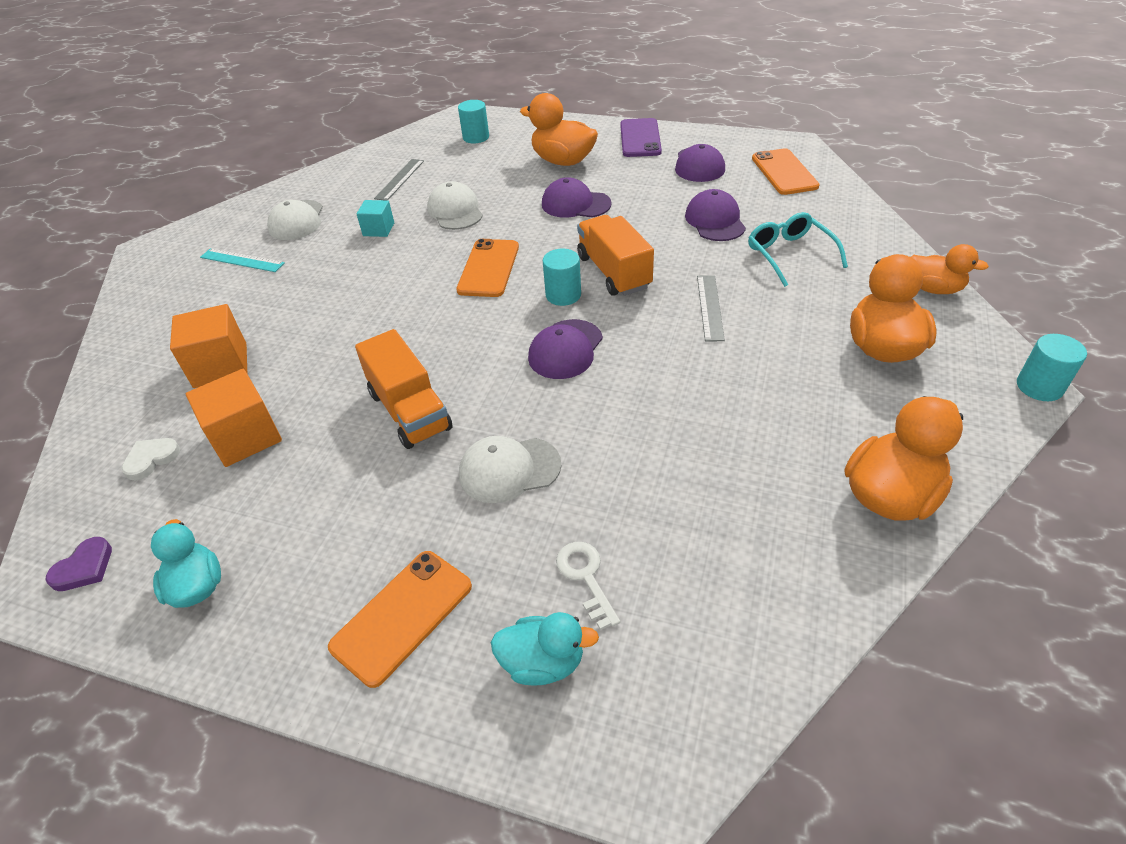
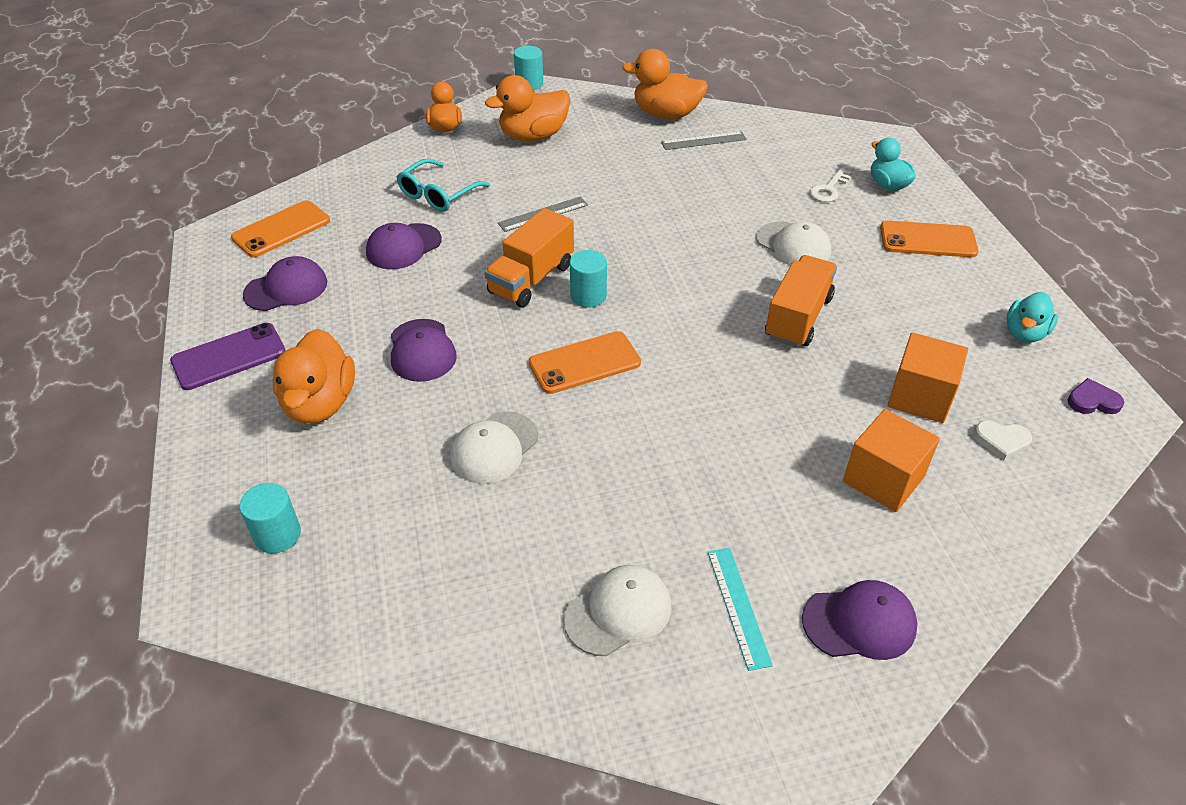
camera: 125 degrees left, 0 degrees up
(378, 229) = (578, 501): turquoise cube -> none
(400, 179) = (446, 556): grey ruler -> grey ruler (703, 141)
(565, 349) = (656, 267): purple cap -> purple cap (859, 623)

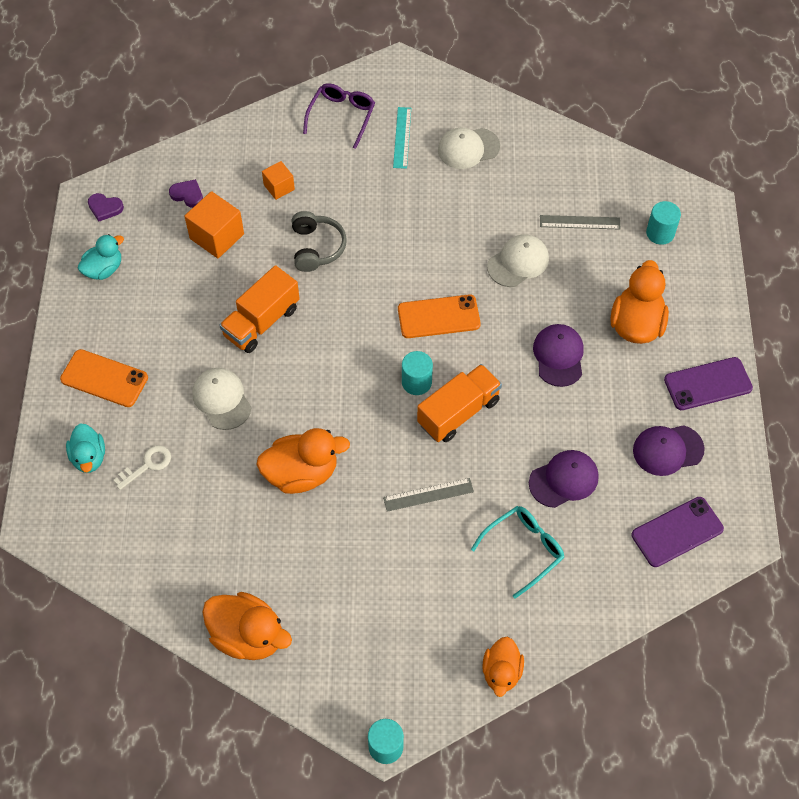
camera: 165 degrees left, 15 degrees up
(281, 229) = (677, 532): orange phone -> purple phone
(533, 136) = (407, 629): orange duck -> orange duck (301, 473)
(703, 141) = (229, 574): grey ruler -> grey ruler (580, 222)
(781, 410) = (316, 247): none -> grey headphones
(859, 623) = (341, 116): purple cap -> purple glasses
(883, 479) = (279, 187): orange cube -> orange cube, size x0.60
(1001, 441) = (187, 195): white heart -> purple heart

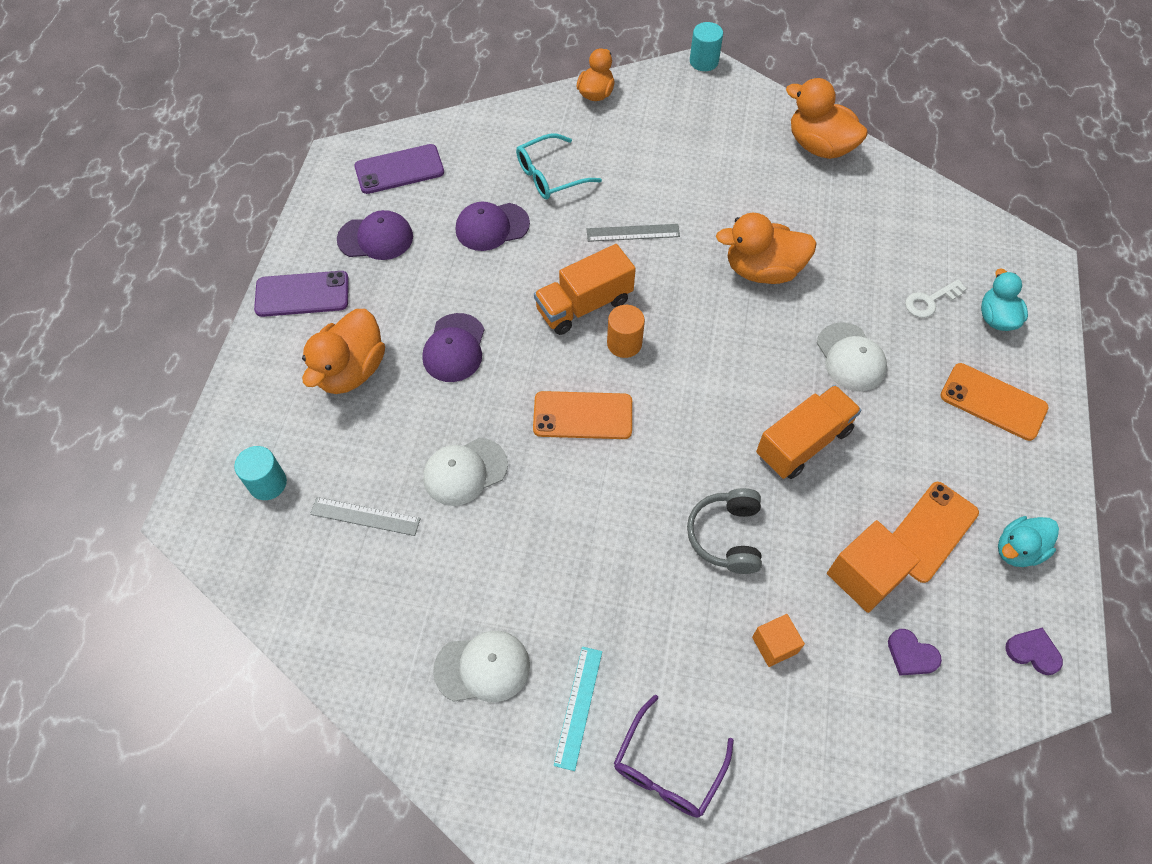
camera: 170 degrees left, 0 degrees up
(167, 272) = (930, 531): none -> orange phone
(416, 382) = (624, 343): turquoise cylinder -> orange cylinder

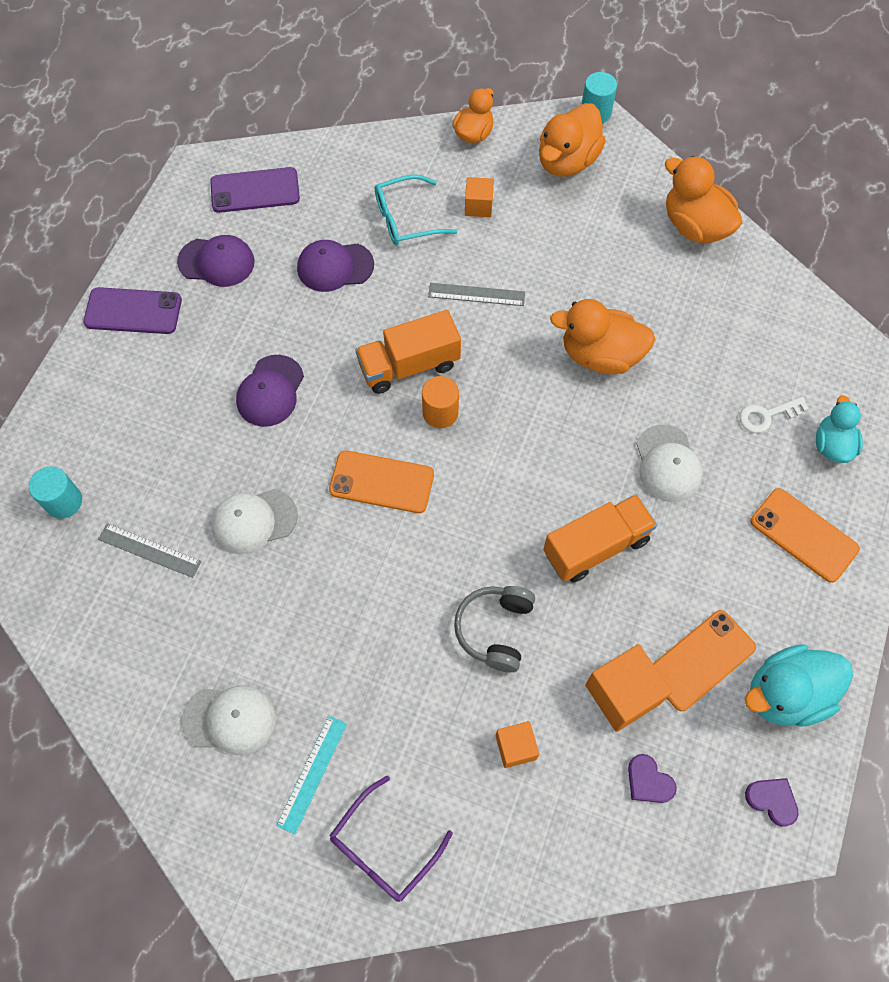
camera: 10 degrees right, 5 degrees up
(351, 370) = (165, 398): orange duck -> orange duck (567, 161)
(616, 155) = (478, 206): none -> orange cube
(1018, 550) = (786, 694): turquoise duck -> turquoise duck, size x1.57

